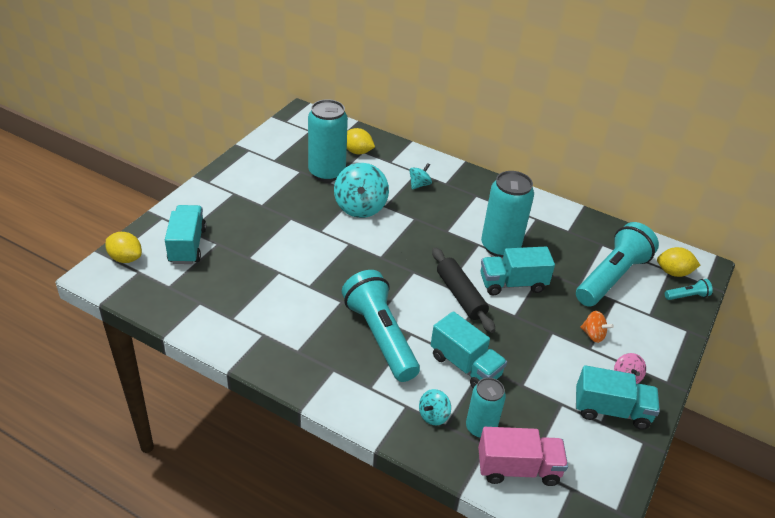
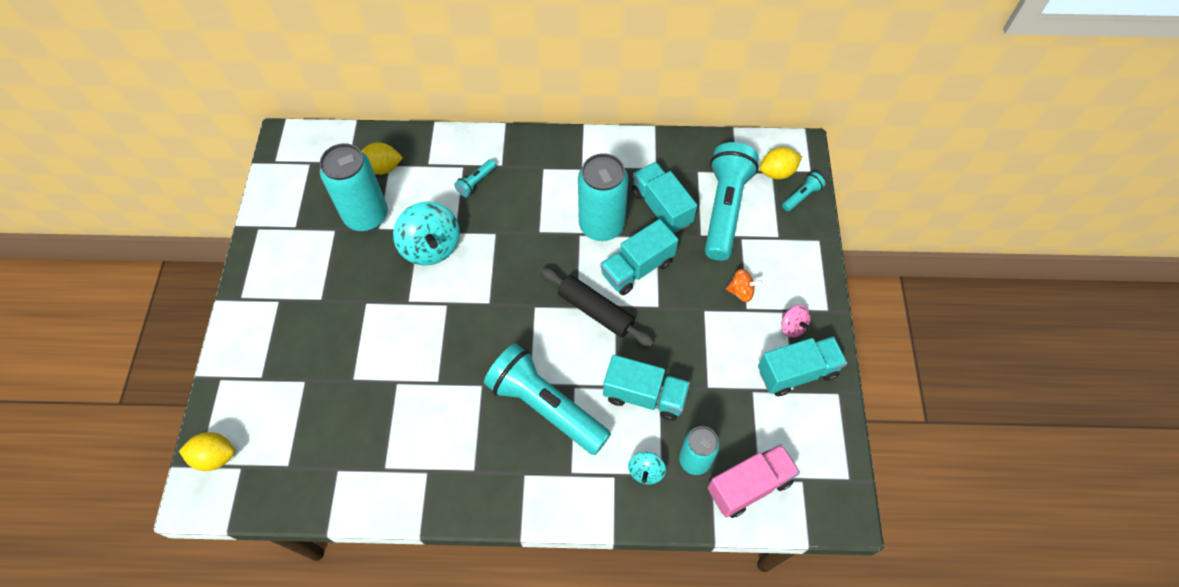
camera: 25 degrees left, 20 degrees up
(187, 245) = (274, 401): turquoise truck -> turquoise truck (661, 207)
(419, 185) = (476, 182): turquoise spinning top -> turquoise flashlight

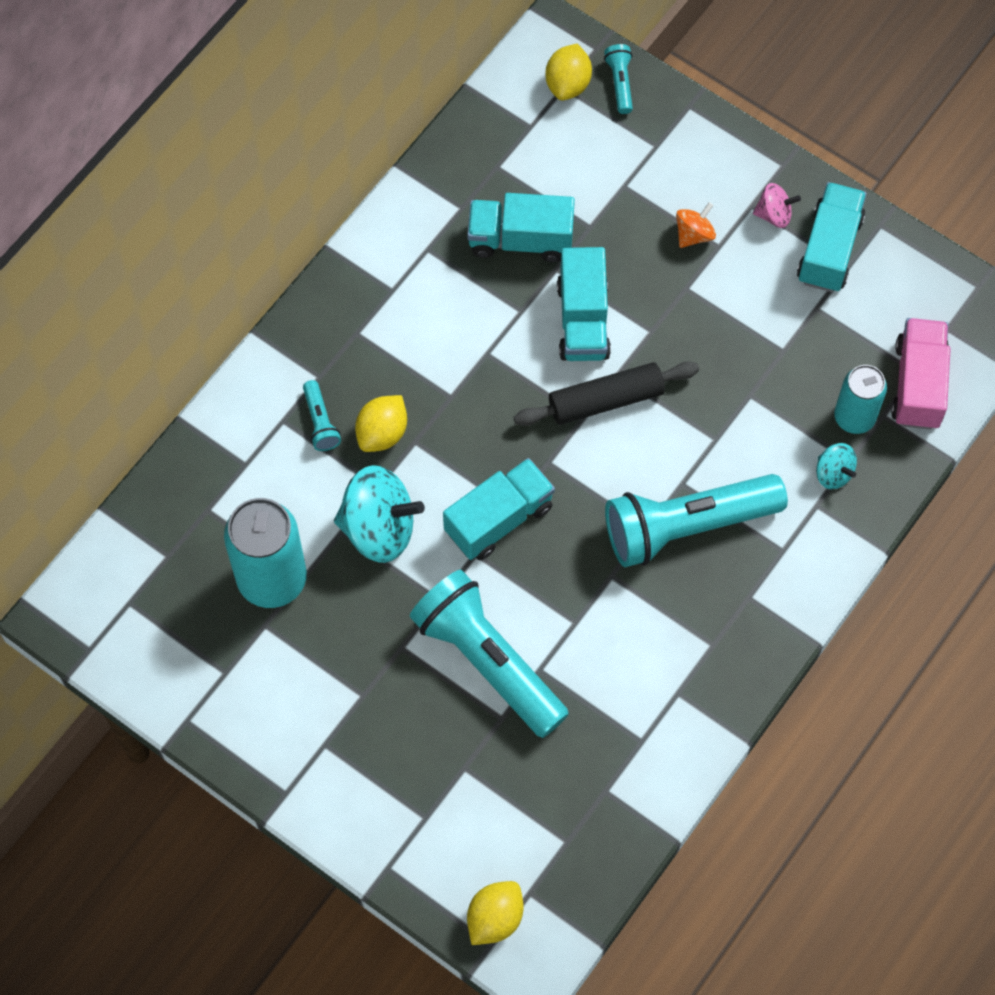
camera: 55 degrees left, 5 degrees up
(382, 168) = (209, 519): yellow lemon -> yellow lemon (382, 433)
(601, 225) = (495, 320): turquoise can -> none
(644, 395) = (747, 418): turquoise truck -> turquoise truck (499, 519)
(725, 209) = (575, 174): turquoise flashlight -> turquoise flashlight (488, 661)

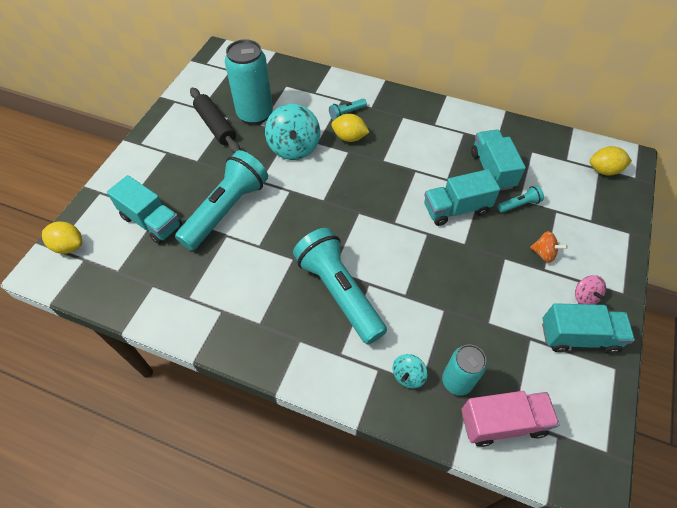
camera: 75 degrees right, 10 degrees down
(499, 519) = (315, 196): turquoise truck -> turquoise truck (151, 221)
(606, 400) = (409, 231): black rolling pin -> black rolling pin (216, 126)
(620, 83) = (622, 194): turquoise flashlight -> turquoise flashlight (519, 204)

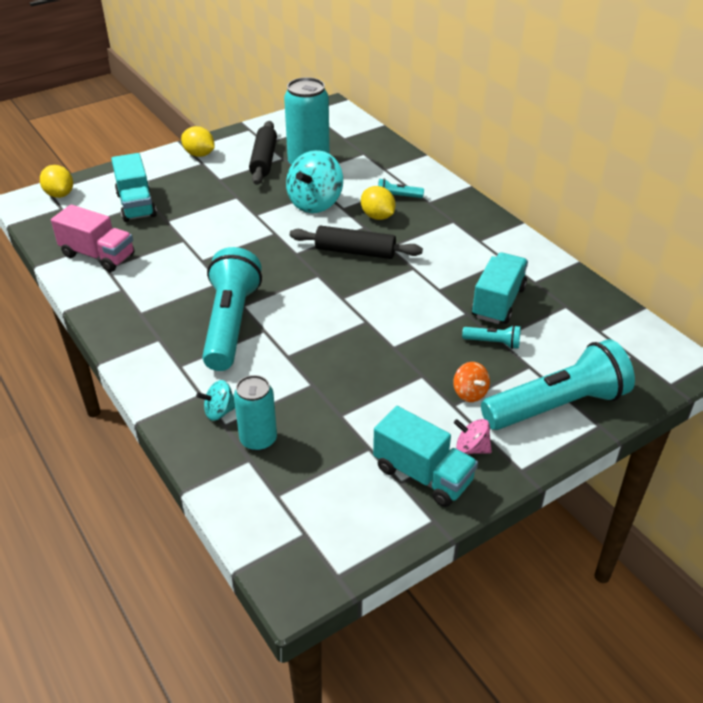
camera: 35 degrees right, 15 degrees down
(227, 210) = (204, 223): turquoise flashlight -> turquoise flashlight (557, 406)
(364, 177) = (355, 251): none -> black rolling pin
(456, 209) = (418, 316): turquoise truck -> none
(502, 422) = (263, 492): pink truck -> pink truck (98, 255)
(584, 296) = (471, 448): pink spinning top -> pink spinning top turned 90 degrees clockwise
(604, 170) = (636, 359): yellow lemon -> yellow lemon (199, 154)

